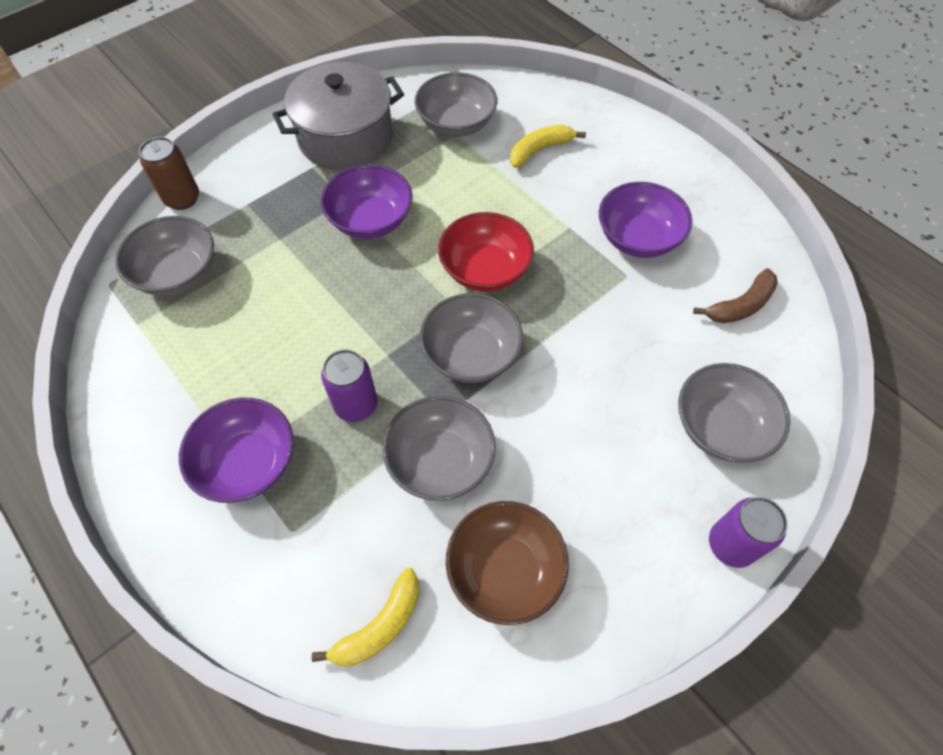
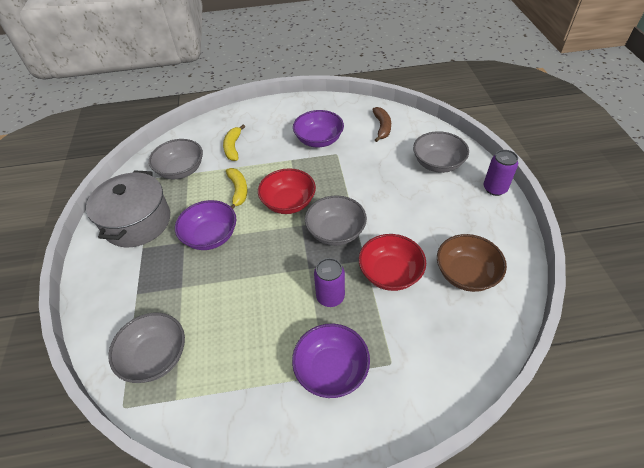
camera: 55 degrees left, 10 degrees down
(182, 199) = (94, 330): brown can -> none
(380, 626) = (470, 342): yellow banana -> yellow banana (238, 190)
(440, 461) = (390, 273): grey bowl -> red bowl

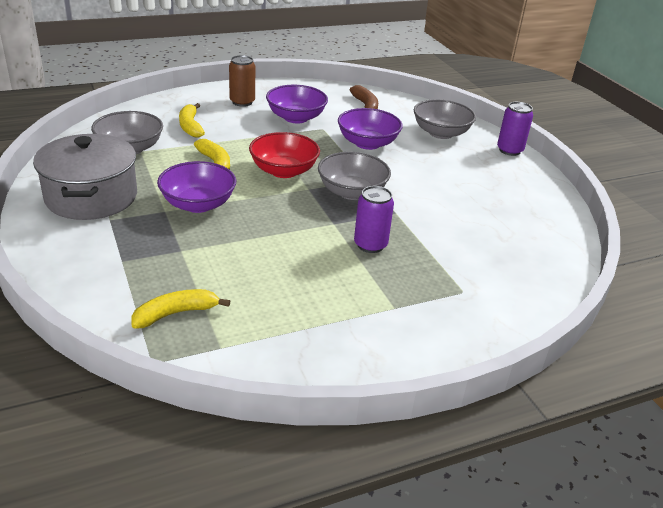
camera: 20 degrees left, 15 degrees down
(155, 357) = (176, 313): grey bowl -> yellow banana
(282, 120) = (242, 102): none -> brown can
(331, 369) = (399, 302): purple bowl -> purple bowl (367, 143)
(390, 273) = (429, 221): red bowl -> none
(466, 274) = (510, 216): brown bowl -> none

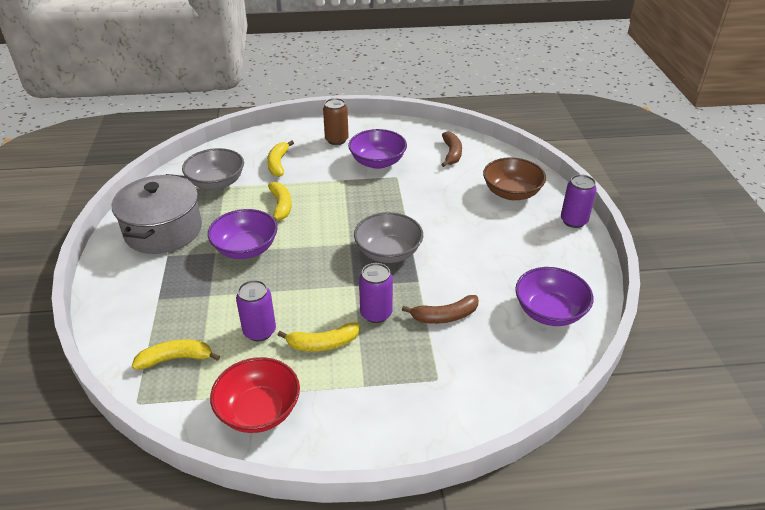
camera: 20 degrees right, 5 degrees up
(257, 276) = (259, 331): none -> purple can
(283, 171) = (337, 221): red bowl -> red bowl (259, 410)
(331, 277) = (323, 344): none -> yellow banana
(367, 143) = (431, 198): purple bowl -> purple bowl (549, 312)
(439, 239) = (445, 316): none -> brown banana
(441, 133) = (511, 193): grey bowl -> brown bowl

